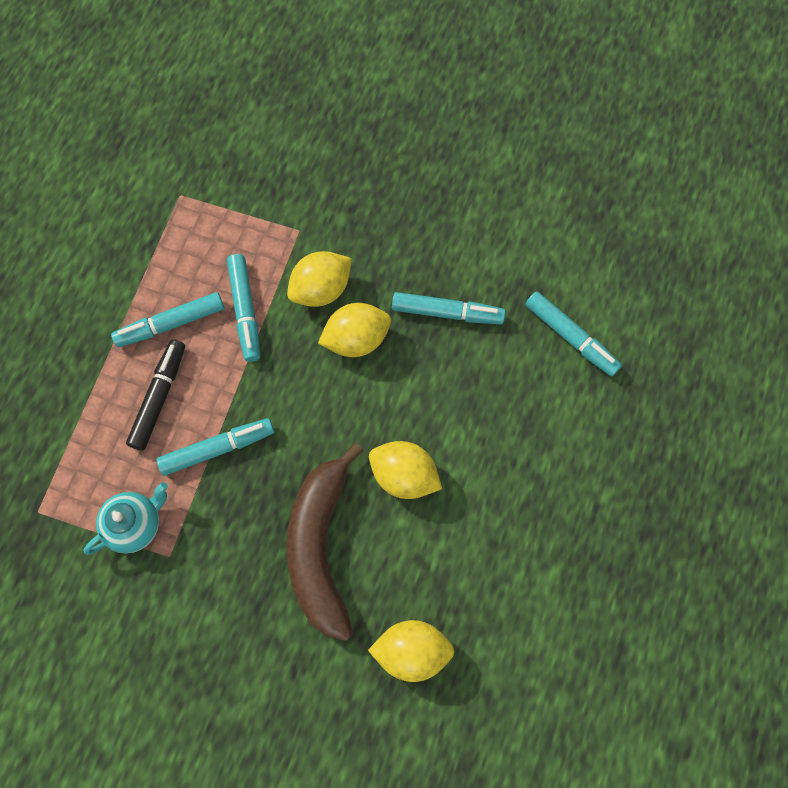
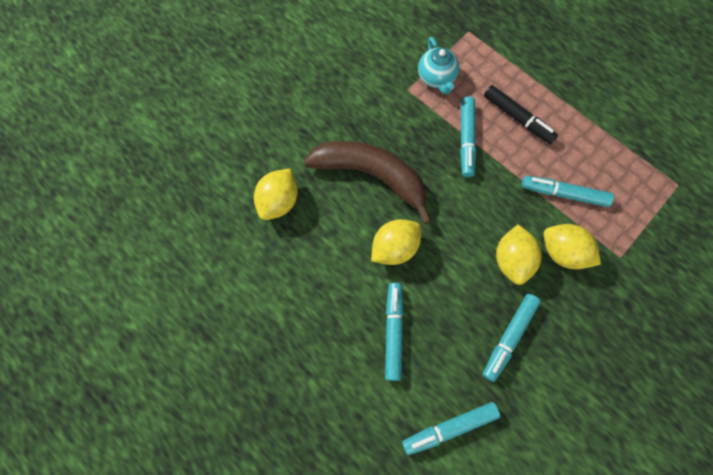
camera: 115 degrees right, 0 degrees up
(171, 324) = (571, 143): turquoise marker -> turquoise marker (393, 332)
(321, 289) = (563, 252): yellow lemon -> yellow lemon turned 45 degrees counterclockwise

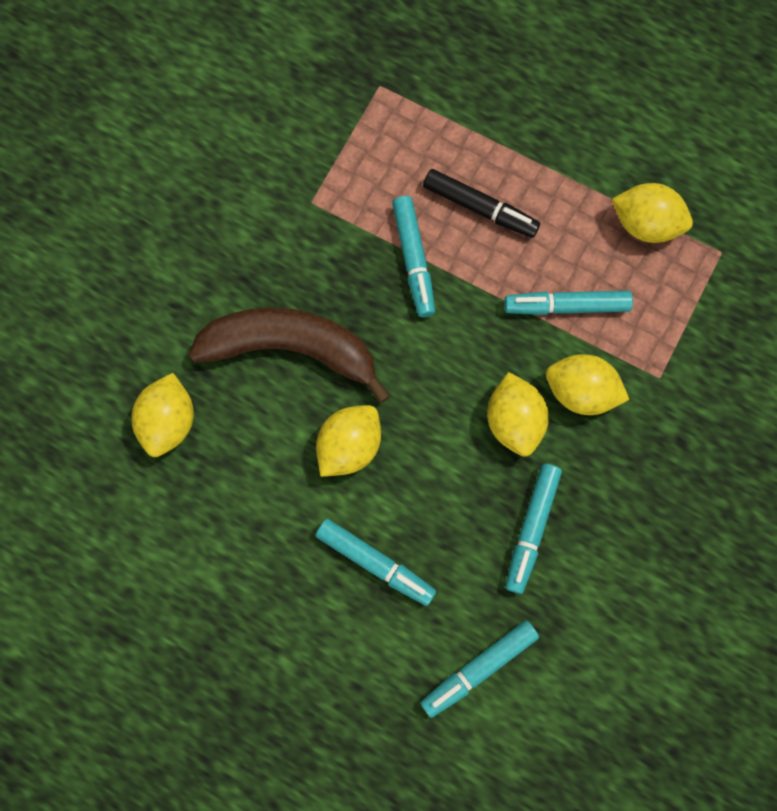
camera: 15 degrees left, 5 degrees up
(393, 332) = (375, 563): turquoise marker -> turquoise marker turned 135 degrees clockwise
(436, 78) = (349, 174): turquoise teapot -> none
(628, 154) = (646, 224): none -> yellow lemon

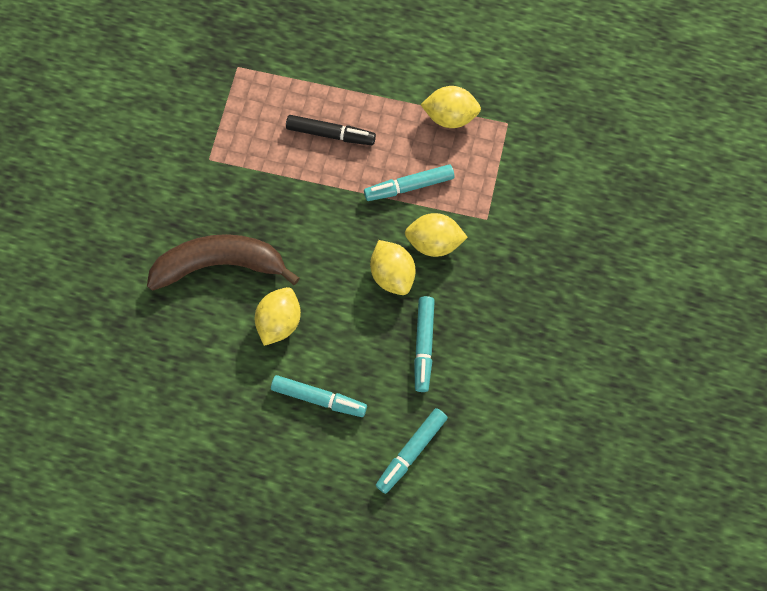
camera: 15 degrees left, 5 degrees down
(169, 421) = (144, 338): yellow lemon -> none
(414, 260) = (292, 181): turquoise marker -> none

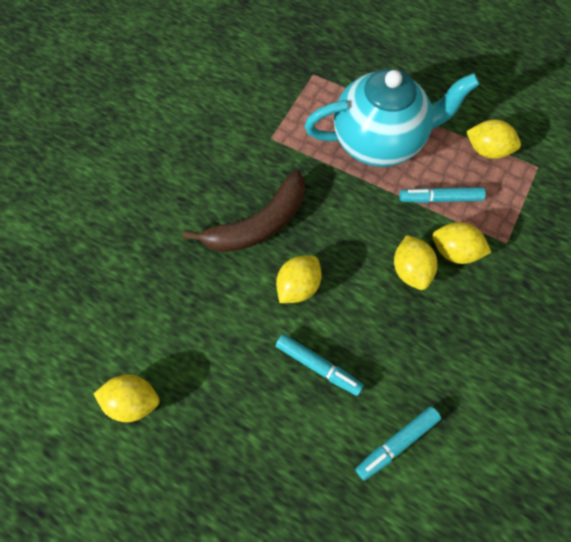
camera: 15 degrees right, 5 degrees down
(142, 481) = (133, 401): none -> yellow lemon
(220, 264) = (258, 224): brown banana -> brown banana turned 135 degrees clockwise
(330, 134) = (379, 141): black marker -> turquoise teapot
(424, 345) = (428, 342): turquoise marker -> none

